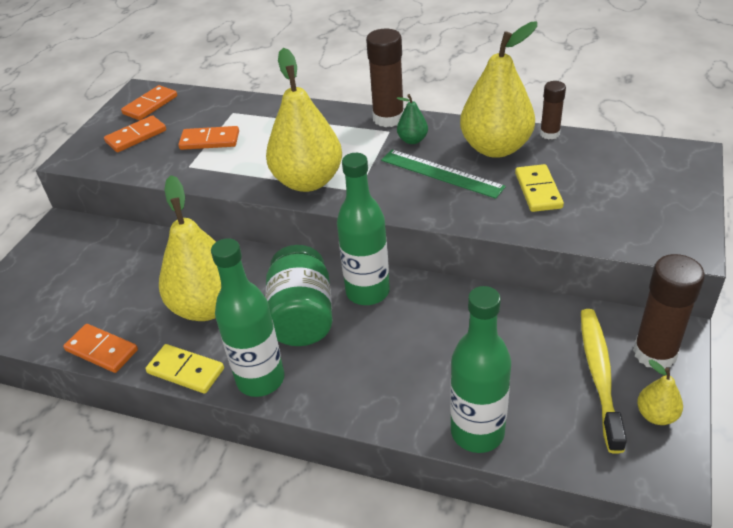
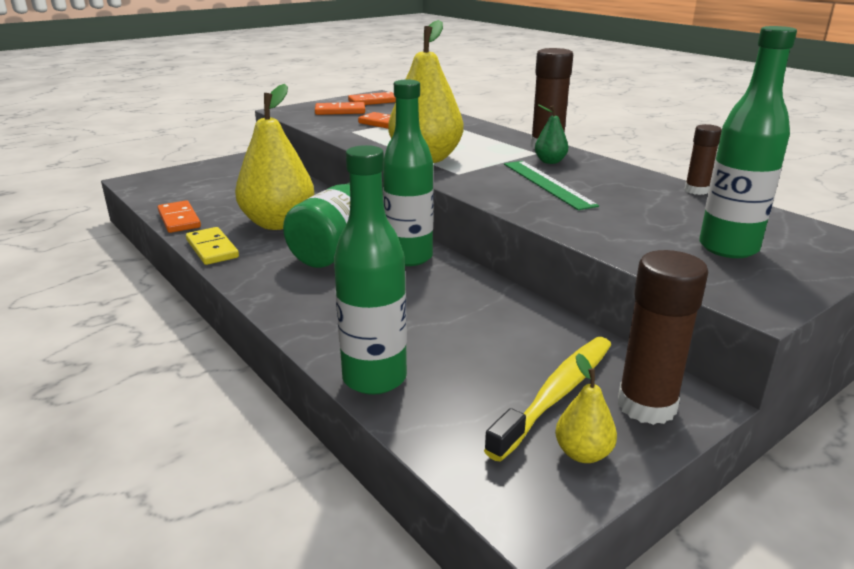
camera: 30 degrees right, 15 degrees down
(260, 379) = (253, 273): green bottle -> green bottle (728, 248)
(495, 148) = (624, 184): yellow pear -> none
(538, 190) = (630, 217): yellow domino -> none

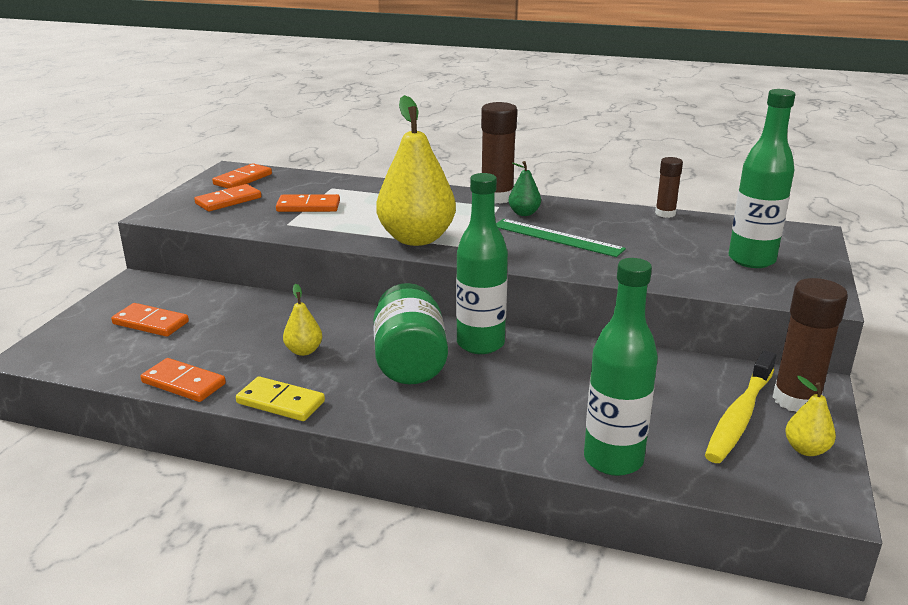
camera: 35 degrees left, 0 degrees up
(219, 181) = (151, 323): none -> orange domino
(278, 223) = (304, 351): yellow pear -> yellow pear, size x0.44
(556, 394) = (739, 416): yellow toothbrush -> yellow toothbrush turned 150 degrees counterclockwise

